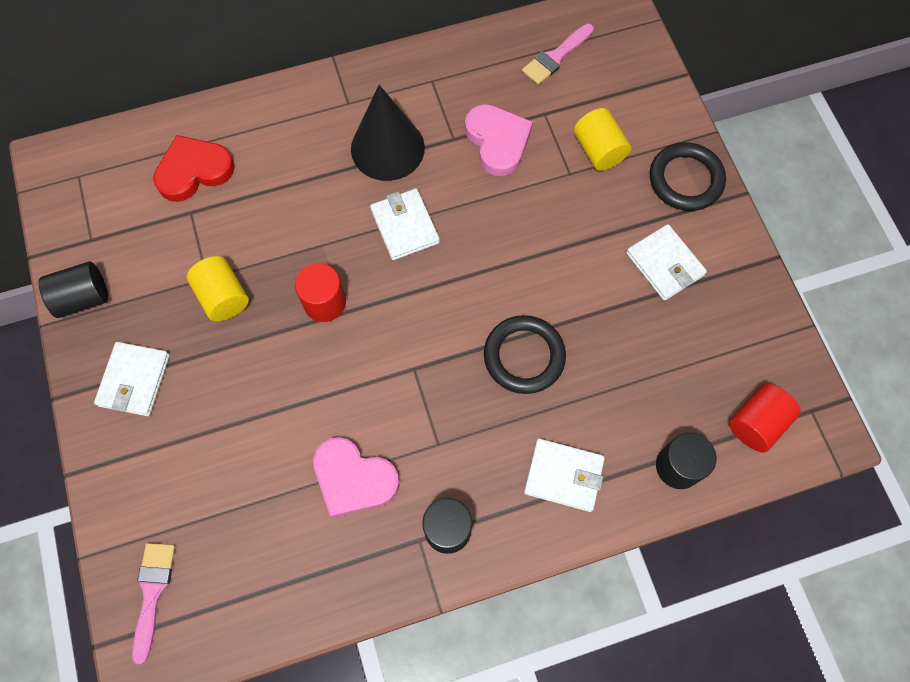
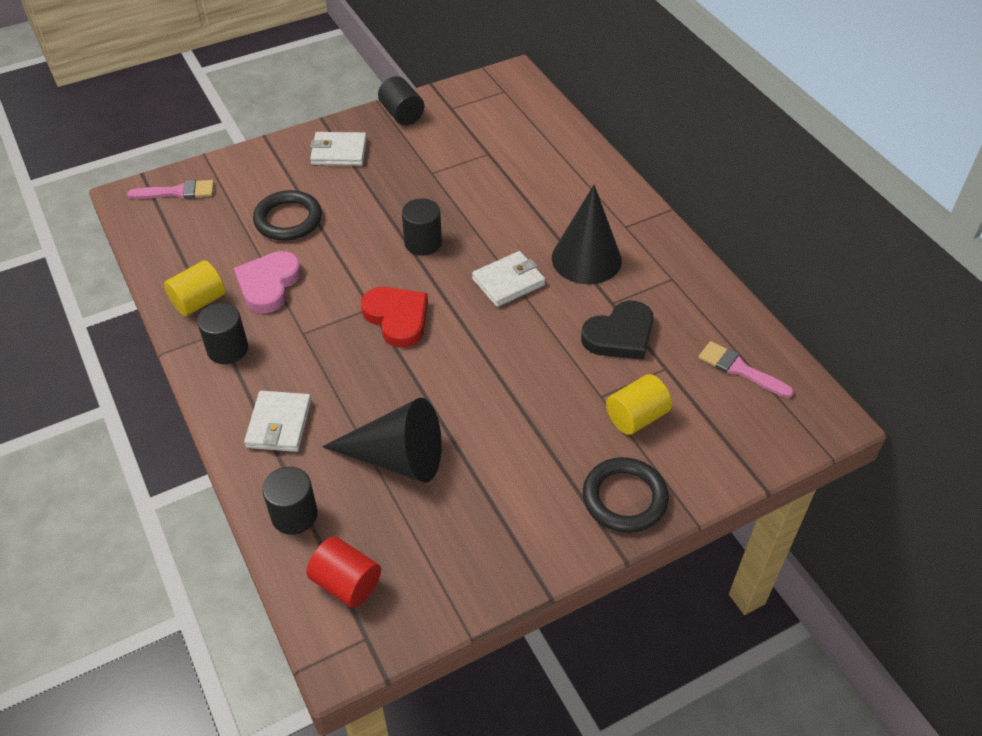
camera: 80 degrees right, 20 degrees down
(194, 171) = (527, 148): red heart -> red heart (397, 318)
(223, 297) = (416, 184): yellow cylinder -> yellow cylinder (199, 301)
(324, 302) = (423, 243): red cylinder -> black cylinder
(497, 141) = (620, 335): pink heart -> black heart
(524, 356) = (393, 382): black ring -> black ring (288, 219)
(621, 363) = (397, 458): none -> black cone
(664, 264) = (515, 486): white wallet -> none

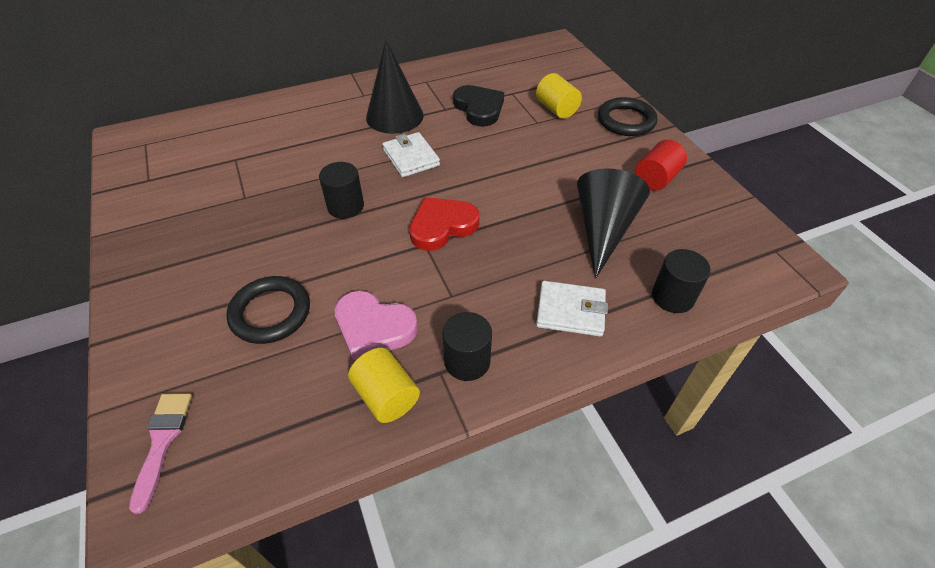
camera: 85 degrees left, 0 degrees up
(339, 152) = (171, 268): white wallet -> none
(346, 583) = (731, 261): red cylinder -> red cylinder (656, 178)
(402, 114) = (134, 216): black cylinder -> none
(740, 369) = (515, 66): pink brush -> none

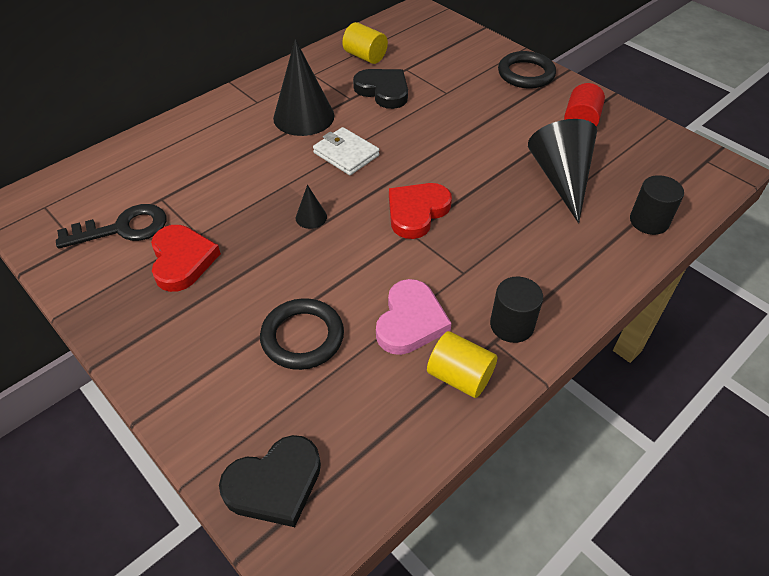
camera: 20 degrees left, 0 degrees up
(162, 441) = (275, 484): pink brush -> black heart
(190, 176) = (123, 228): none -> black key
(217, 216) = (182, 260): none -> red heart
(345, 206) = (311, 217): black cylinder -> black cone
(373, 327) = (410, 321): pink heart -> pink heart turned 75 degrees counterclockwise
(556, 109) = (457, 76): yellow cylinder -> yellow cylinder (365, 56)
(570, 311) = (574, 257): white wallet -> none

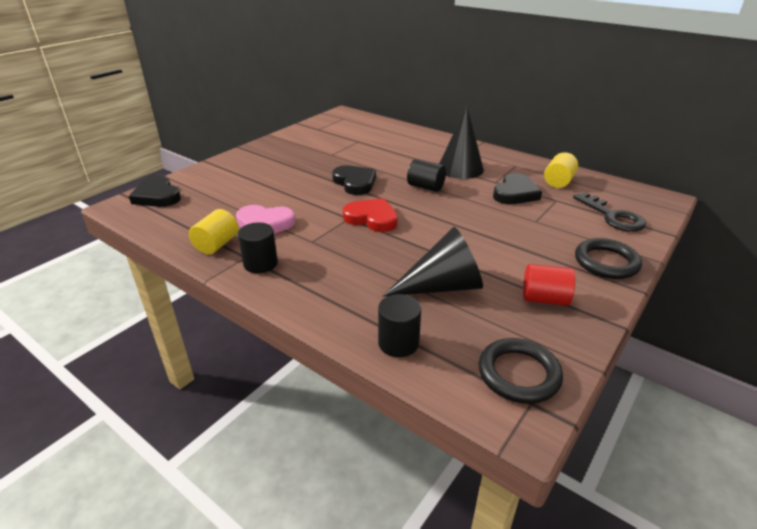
camera: 80 degrees right, 15 degrees down
(123, 228) = (331, 136): black key -> black key (612, 216)
(182, 260) = (310, 153): red heart -> none
(302, 337) = (253, 192): black ring -> black ring (518, 374)
(311, 217) = (355, 183): black cone -> black heart
(346, 154) = (425, 187): white wallet -> black cylinder

